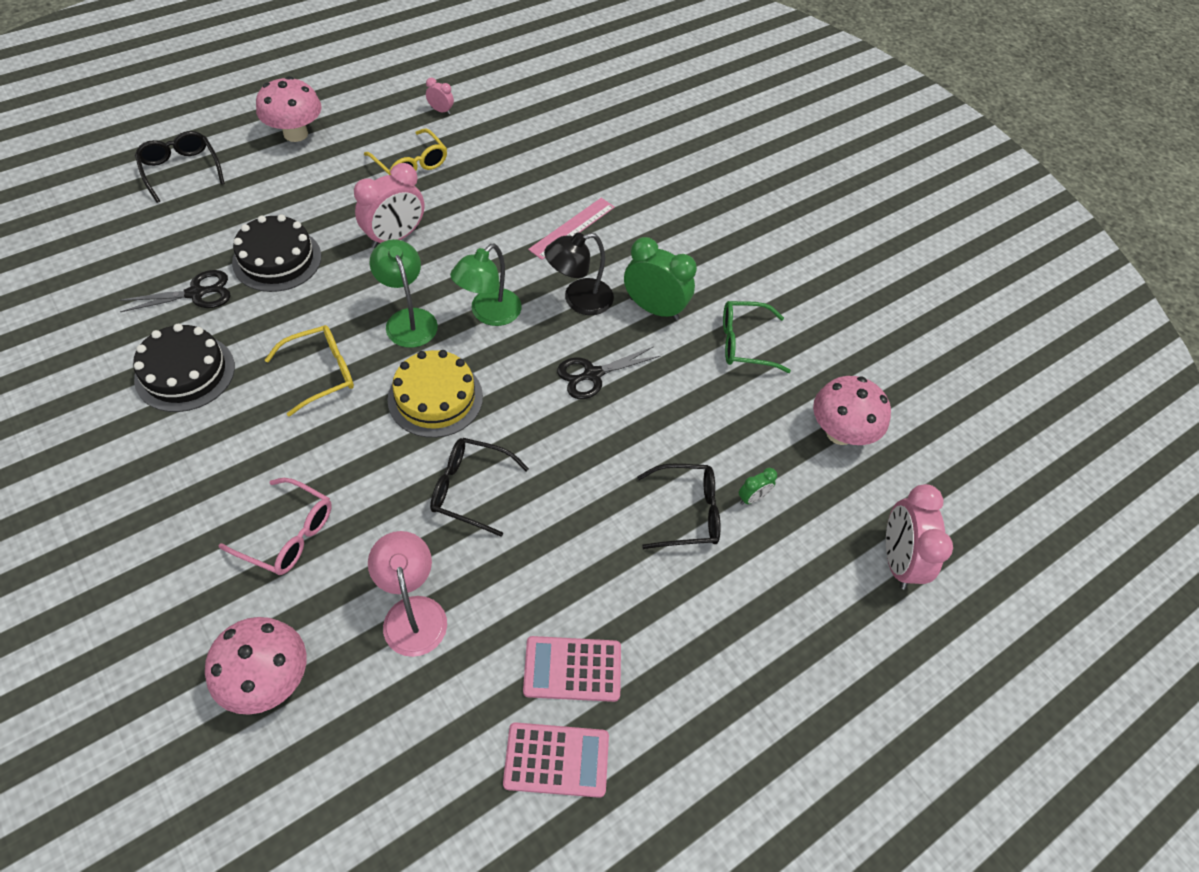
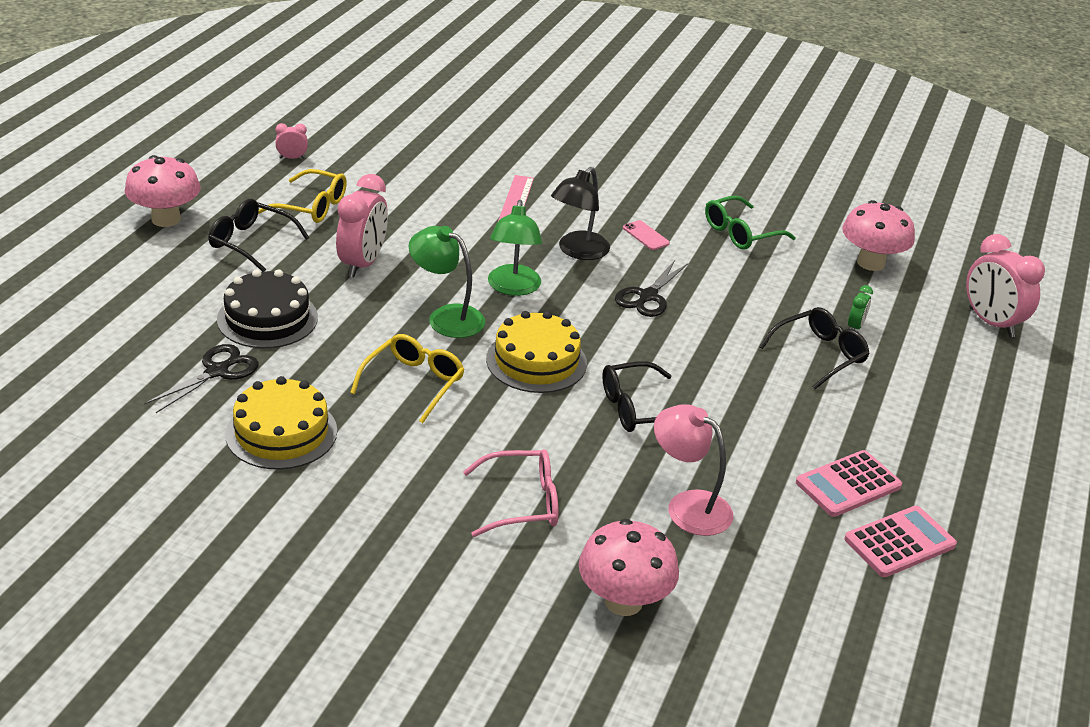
camera: 30 degrees left, 20 degrees down
(181, 170) = (77, 285): black glasses -> black glasses (251, 242)
(185, 373) = (281, 432): black cake -> yellow cake
(654, 308) = (646, 235): green clock -> pink phone

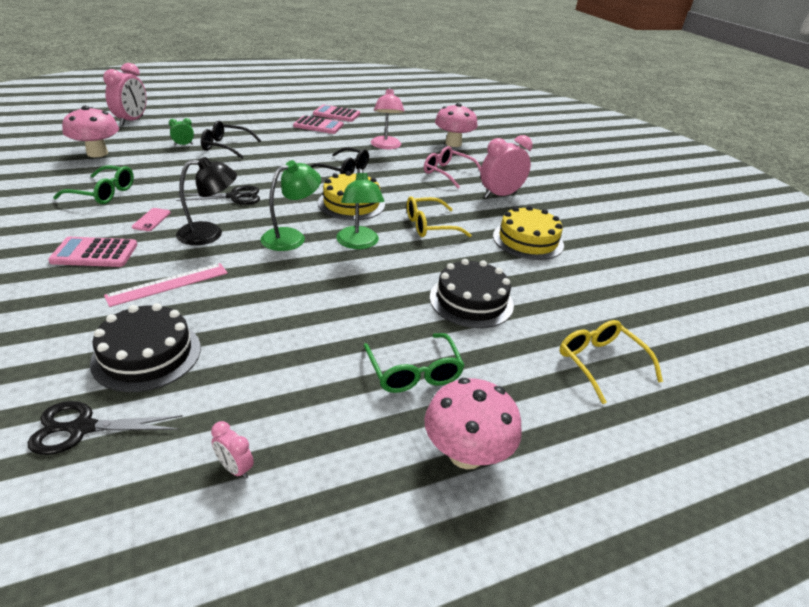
camera: 135 degrees left, 0 degrees up
(217, 372) = (538, 286): black scissors -> black scissors (82, 428)
(251, 242) = (413, 372): black glasses -> green glasses
(312, 206) = (313, 380): yellow glasses -> yellow glasses (600, 363)
(362, 264) = (354, 302): pink clock -> pink clock (500, 195)
(435, 169) = (147, 354): none -> black cake
(610, 194) = (94, 253): none -> pink calculator

